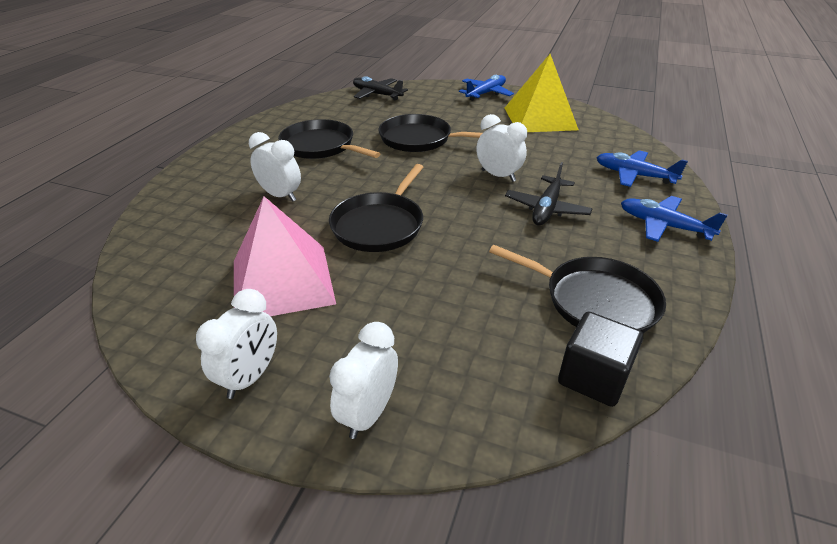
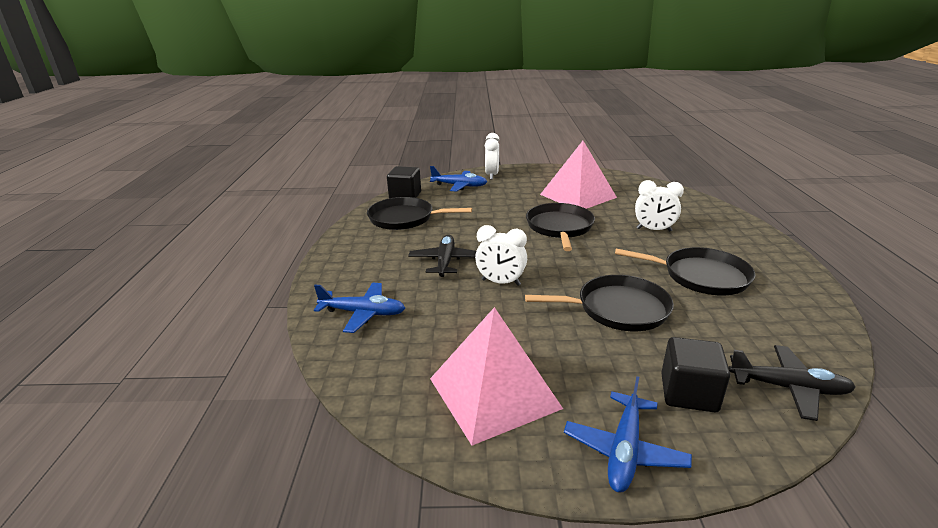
camera: 160 degrees right, 10 degrees down
(250, 377) = (546, 174): white clock -> none
(430, 101) = (688, 393): none -> black cube
(540, 118) = (494, 393): yellow pyramid -> pink pyramid
(663, 226) = (349, 267): blue plane -> blue plane (459, 186)

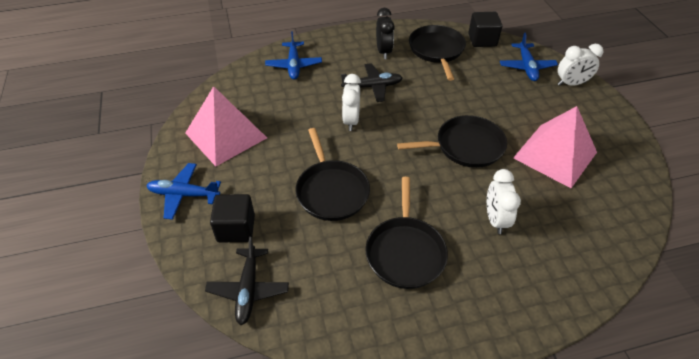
camera: 75 degrees right, 20 degrees up
(383, 246) = (383, 51): none -> black clock

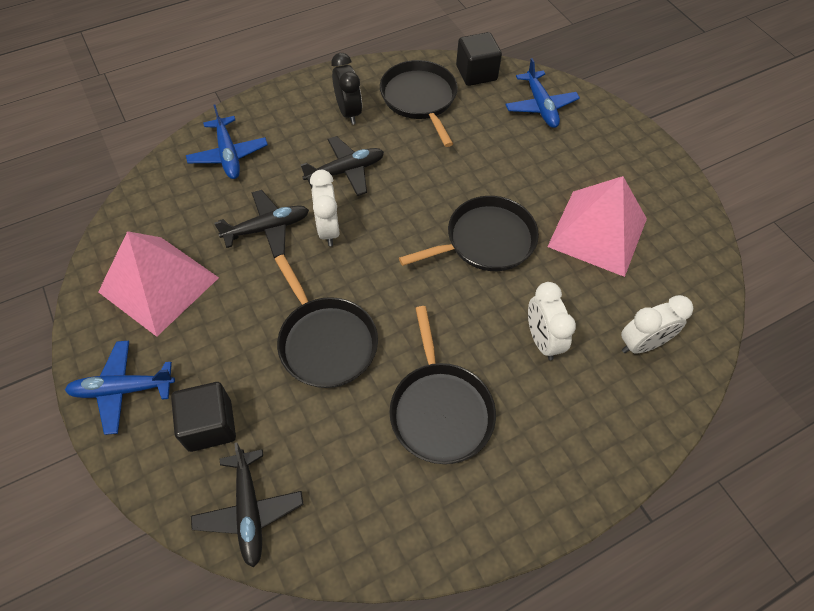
camera: 15 degrees left, 10 degrees up
(309, 113) = (267, 228): none -> black plane
(571, 84) = (600, 123): white clock -> white clock (642, 344)

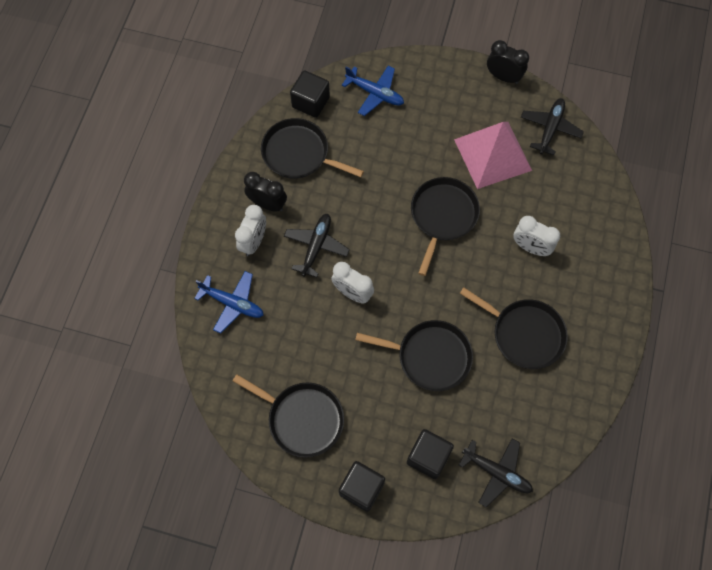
camera: 45 degrees left, 10 degrees up
(122, 389) = (361, 488): blue plane -> black cube
(158, 284) = (302, 418): pink pyramid -> black pan
(267, 228) = (318, 326): black plane -> black plane (550, 128)
(642, 344) = (577, 203): white clock -> white clock (254, 242)
(684, 181) = (503, 77): none -> black clock

